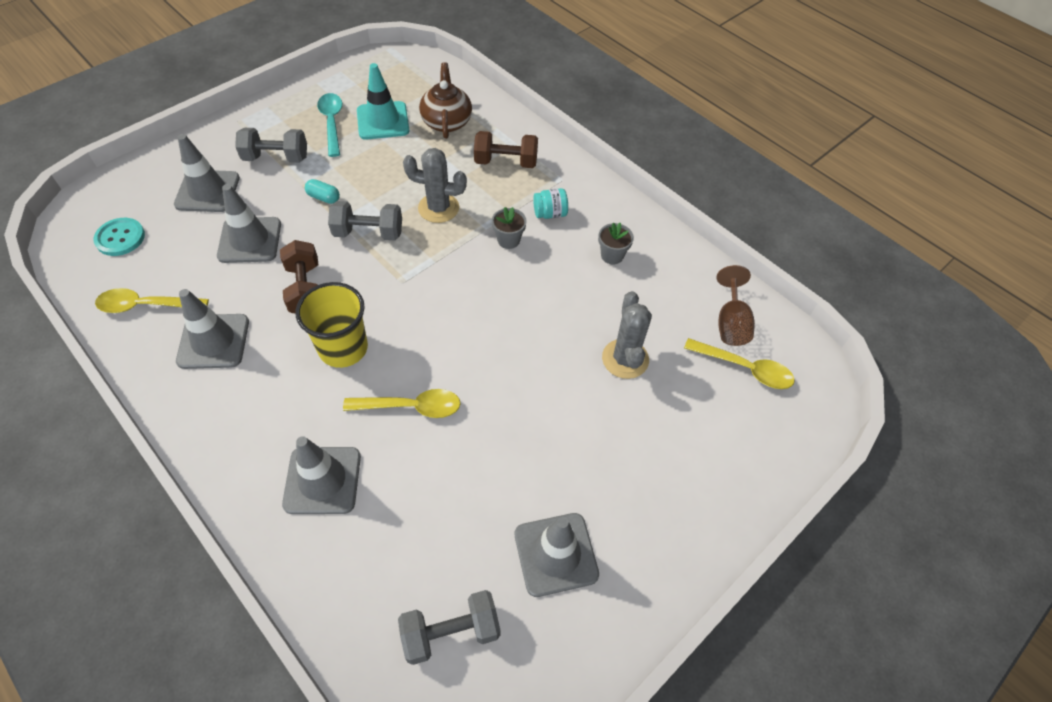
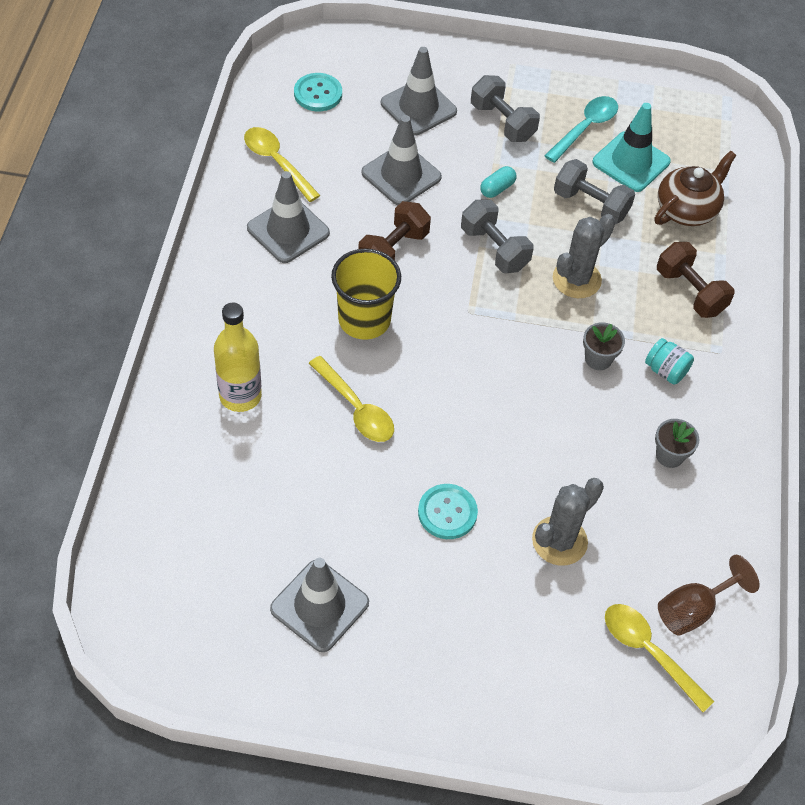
camera: 50 degrees right, 0 degrees up
(322, 480) = (240, 396): grey traffic cone -> yellow bottle
(323, 197) = (497, 188): turquoise capsule -> turquoise capsule turned 60 degrees clockwise
(438, 208) = (576, 279): grey cactus -> grey cactus turned 75 degrees clockwise
(451, 632) = (196, 572): grey dumbbell -> grey dumbbell (590, 204)
(548, 410) = (447, 512): none -> turquoise button
(744, 368) = (649, 652): yellow spoon -> yellow spoon turned 150 degrees clockwise

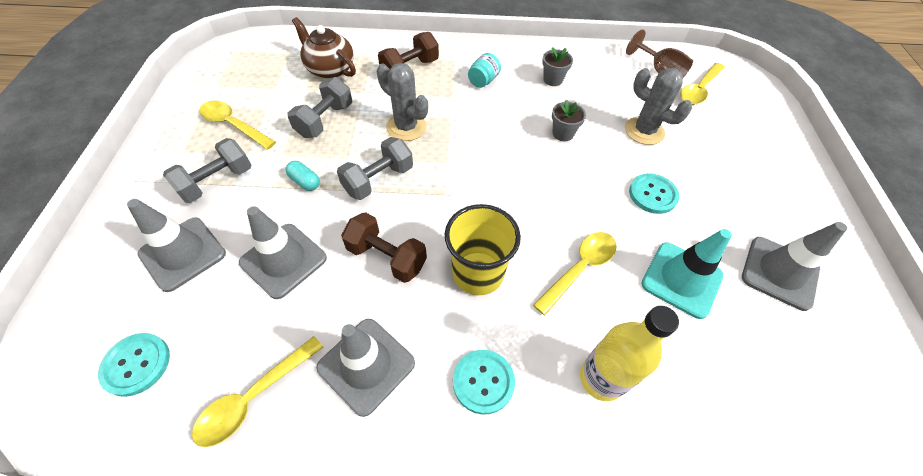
camera: 95 degrees left, 0 degrees up
(256, 308) = (483, 382): none -> turquoise button
(585, 128) = (234, 125): turquoise spoon -> yellow spoon
(598, 359) = (482, 114): grey flower pot -> grey flower pot (563, 133)
(631, 162) = (277, 98): turquoise traffic cone -> turquoise traffic cone (681, 279)

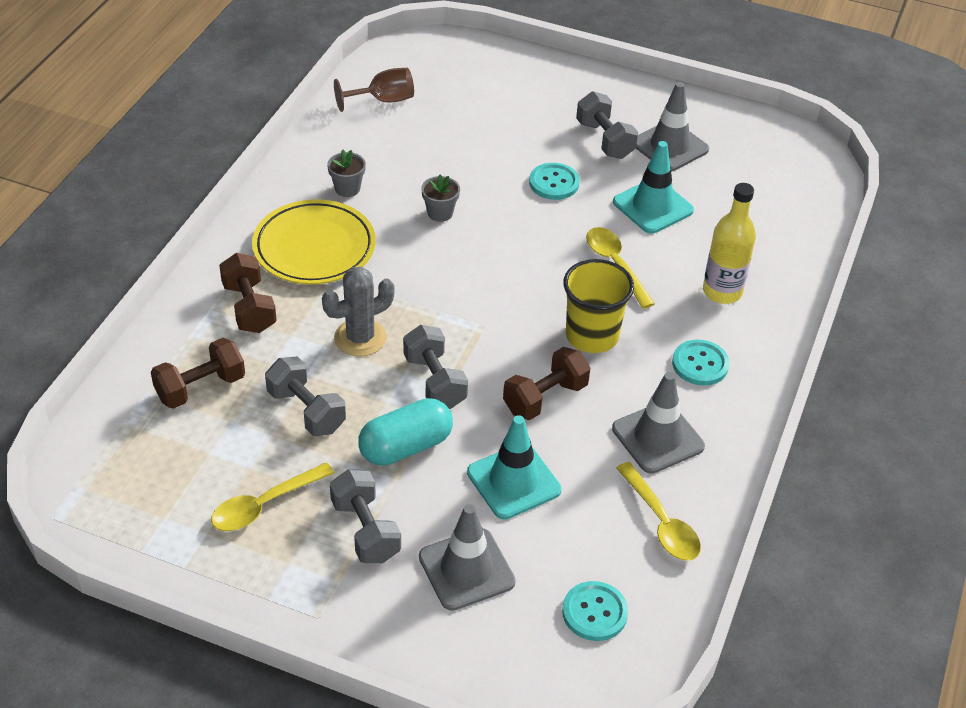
camera: 70 degrees left, 10 degrees down
(283, 260) = (513, 481): grey traffic cone -> turquoise traffic cone
(305, 182) = (406, 447): turquoise capsule -> turquoise capsule, size x1.97
(330, 69) = (200, 387): brown teapot -> brown dumbbell
(483, 81) = (314, 247): turquoise jar -> yellow plate
(644, 131) = (468, 152): grey cactus -> none
(699, 89) = (429, 85): yellow spoon -> none
(740, 217) = (604, 140): none -> grey dumbbell

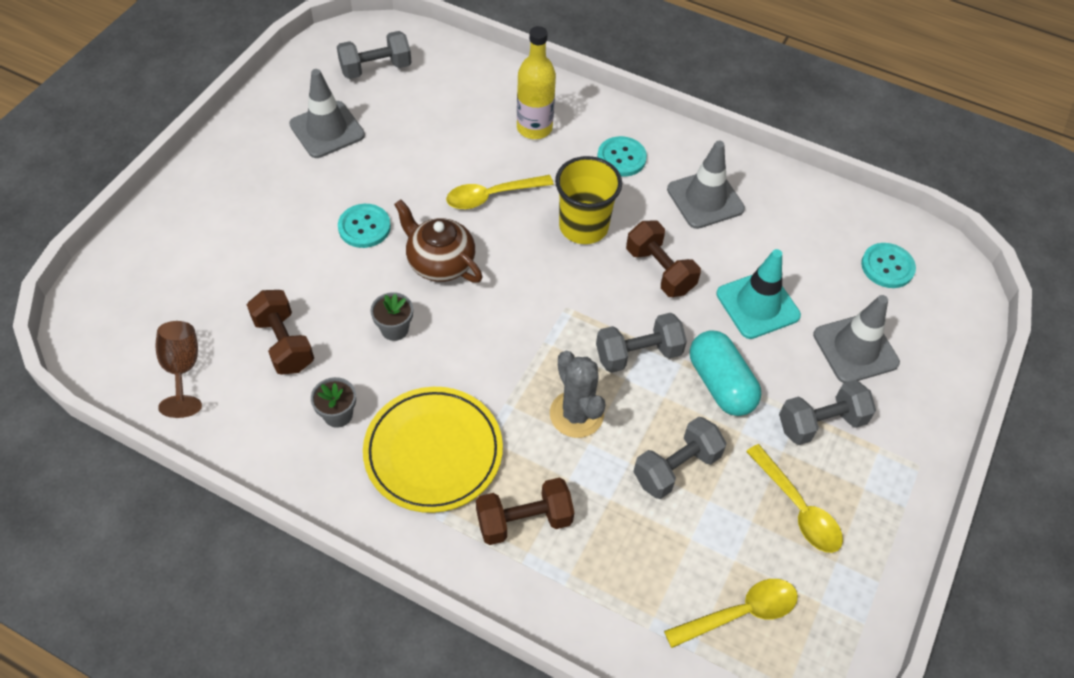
camera: 85 degrees left, 10 degrees up
(200, 387) = (643, 570): brown dumbbell -> brown dumbbell (284, 343)
(522, 235) = (440, 262): none -> brown teapot
(604, 140) = (305, 177): grey dumbbell -> grey dumbbell (376, 68)
(653, 206) = (413, 156): turquoise traffic cone -> none
(661, 522) = (794, 211): yellow spoon -> yellow spoon (739, 613)

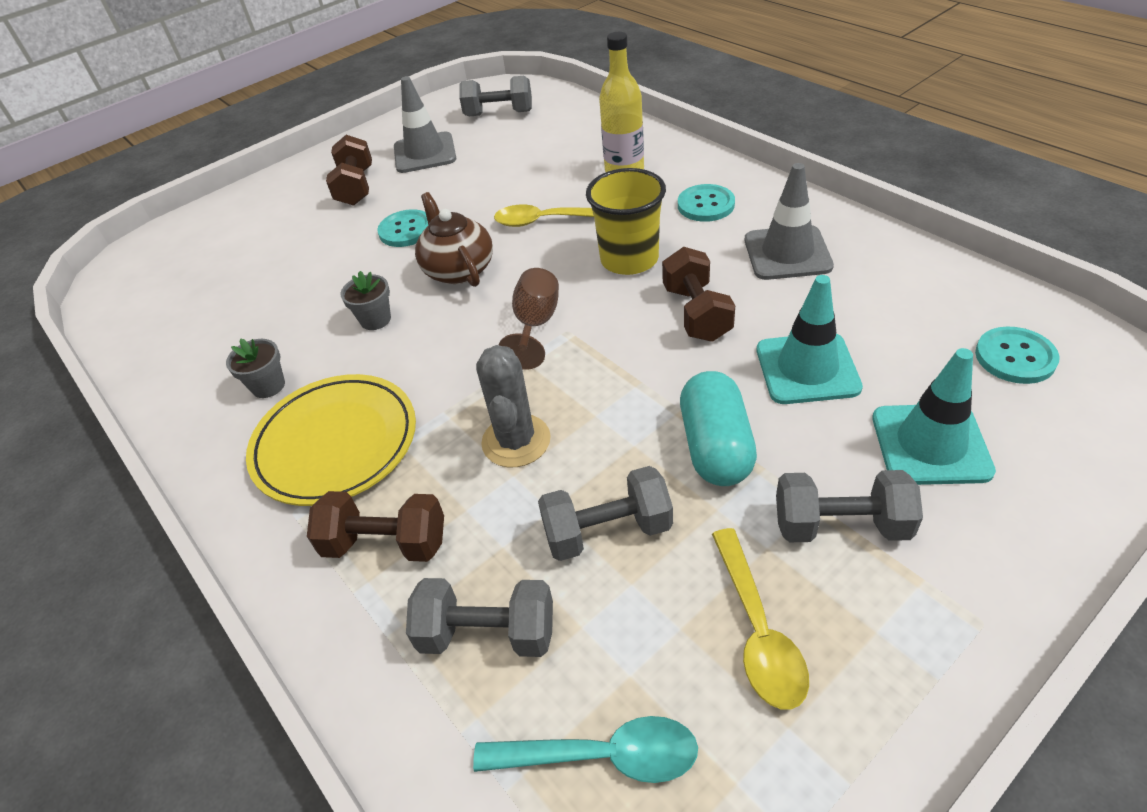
camera: 30 degrees right, 10 degrees down
(182, 369) = (165, 318): brown goblet -> brown goblet (535, 325)
(284, 343) = (265, 313): brown dumbbell -> brown dumbbell (356, 187)
(638, 354) = (625, 393): grey dumbbell -> grey dumbbell (487, 633)
(739, 613) = (601, 756): yellow spoon -> turquoise spoon
(855, 349) = (930, 444): grey traffic cone -> turquoise traffic cone

